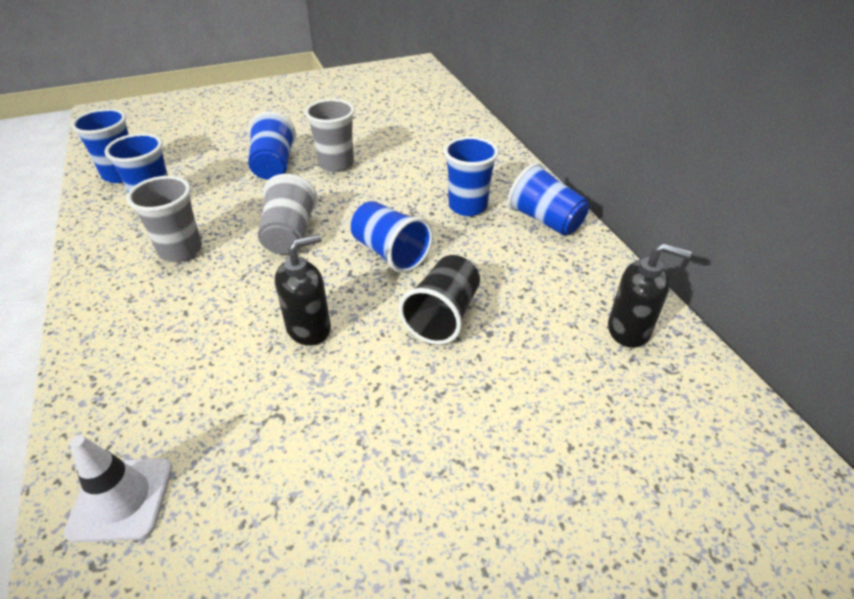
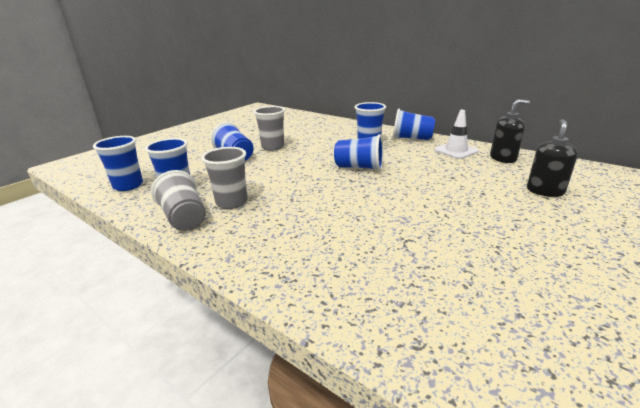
camera: 30 degrees left, 15 degrees down
(121, 499) = (381, 311): white traffic cone -> white traffic cone (456, 151)
(289, 235) = (292, 177): grey cup -> grey cup (184, 218)
(309, 328) = (366, 204): black soap dispenser -> black soap dispenser (545, 191)
(443, 316) = (423, 179): black cup -> none

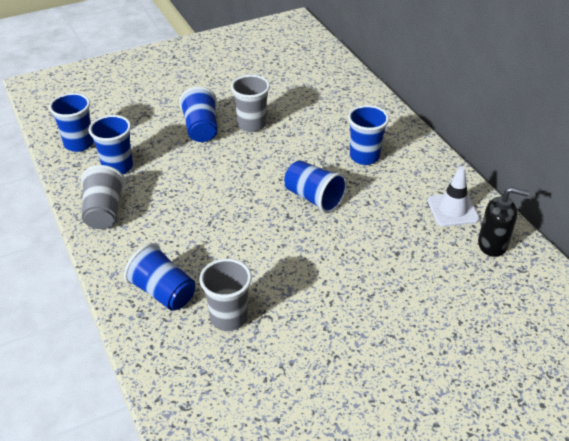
camera: 25 degrees right, 15 degrees up
(231, 202) = (154, 205): grey cup -> grey cup (228, 318)
(411, 138) = (425, 165): blue cup -> blue cup (163, 292)
(545, 191) = (470, 313): black soap dispenser -> none

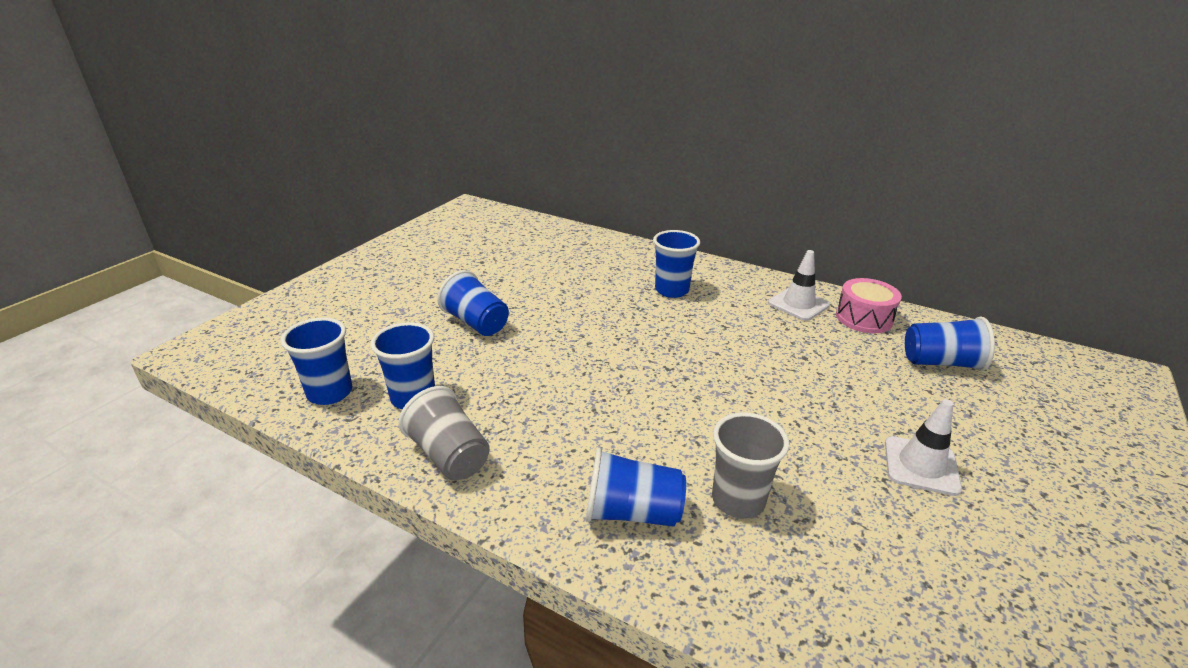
camera: 35 degrees left, 10 degrees down
(251, 124) = (528, 301): grey cup -> none
(314, 198) = (672, 342): blue cup -> blue cup (940, 362)
(373, 362) = (921, 466): none -> white traffic cone
(492, 245) = (863, 318): black soap dispenser -> pink drum

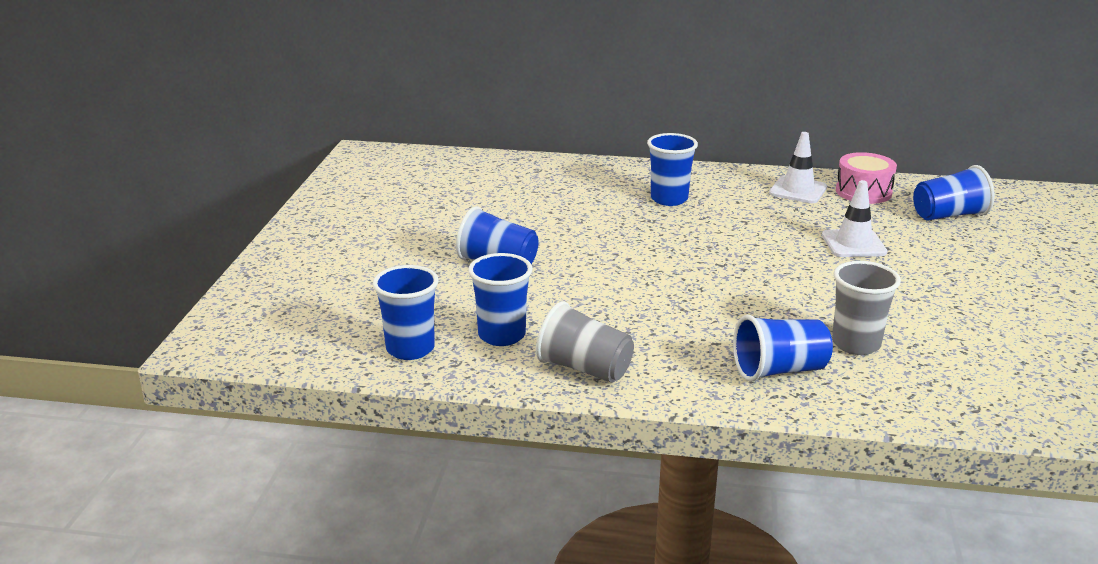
camera: 20 degrees left, 5 degrees down
(921, 466) = (977, 291): white traffic cone -> white traffic cone (853, 244)

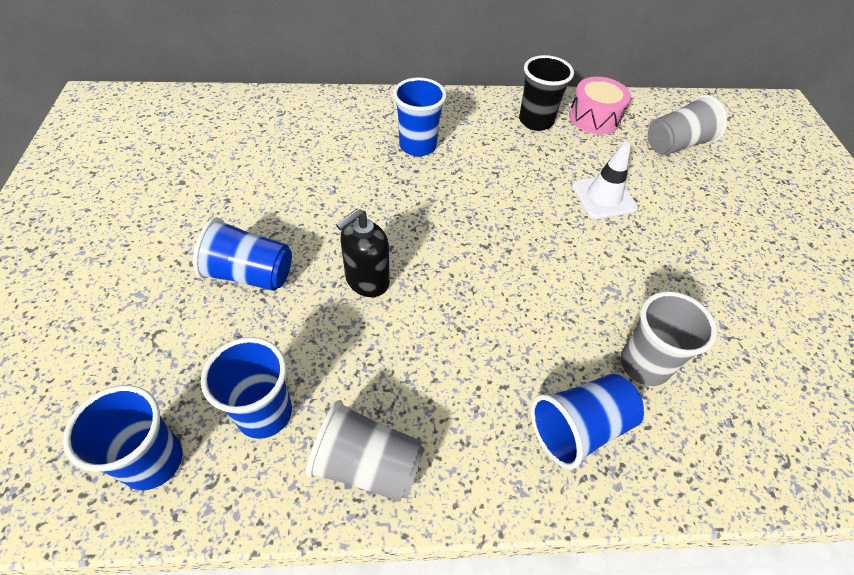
camera: 15 degrees left, 25 degrees up
(602, 275) = (367, 280): none -> black soap dispenser
(798, 190) = (536, 121): white traffic cone -> black cup
(948, 215) = (676, 144): blue cup -> grey cup

